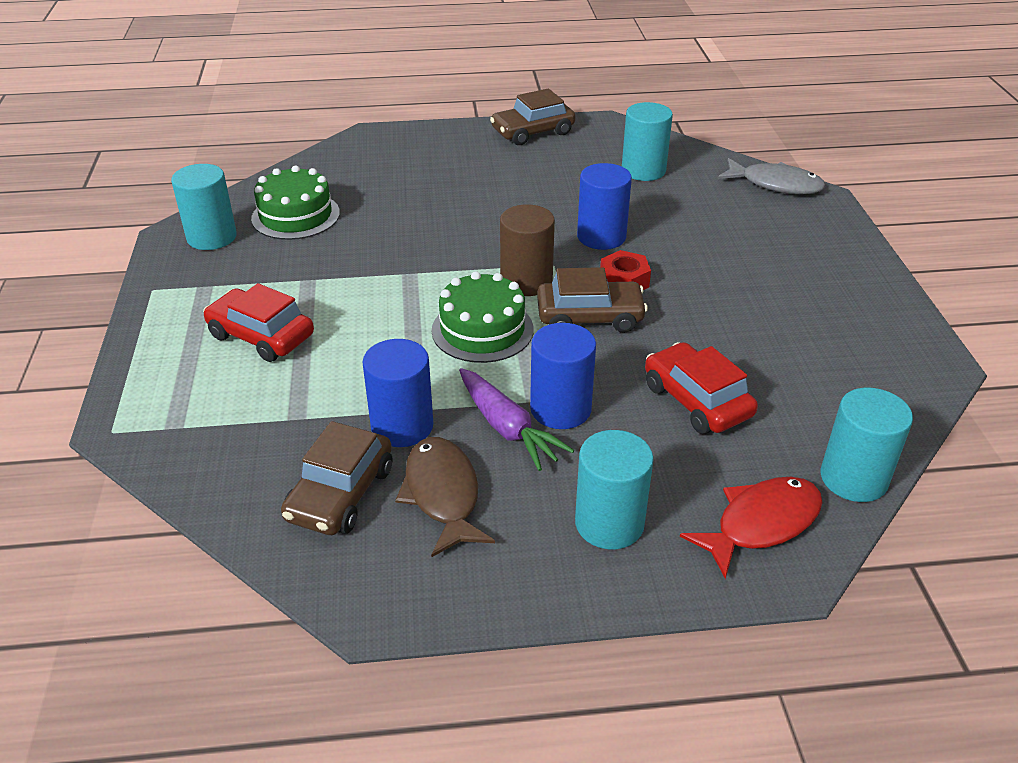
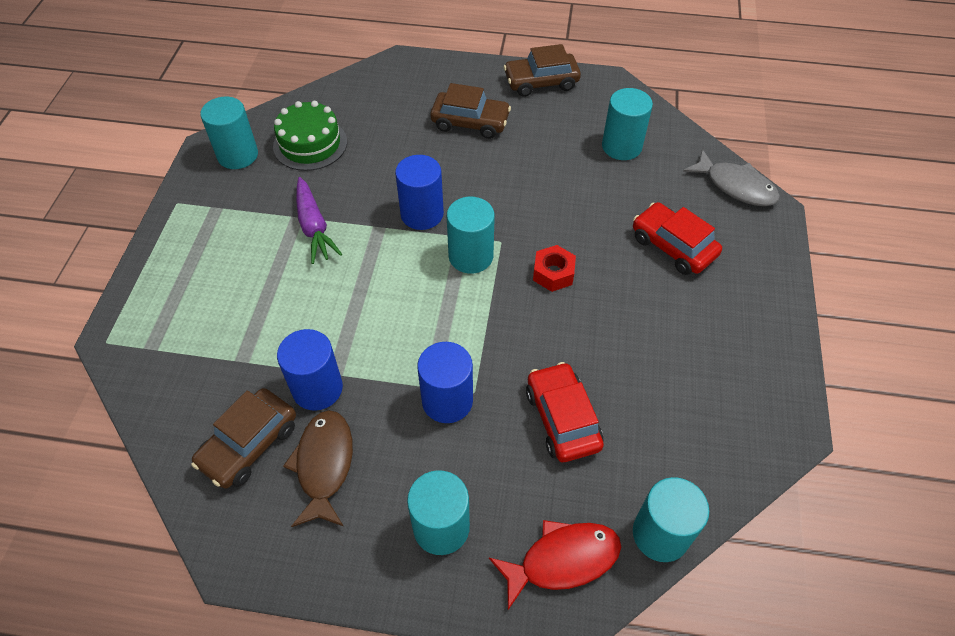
camera: 15 degrees right, 15 degrees up
(261, 336) = (242, 270): red car -> red car (673, 246)
(482, 330) = (415, 302): green cake -> none
(507, 428) = (398, 410): purple carrot -> purple carrot (314, 227)
(526, 281) = (471, 256): brown cylinder -> turquoise cylinder
(590, 317) = (509, 307): brown car -> brown car (470, 122)
(601, 237) = (553, 218): blue cylinder -> blue cylinder (422, 214)

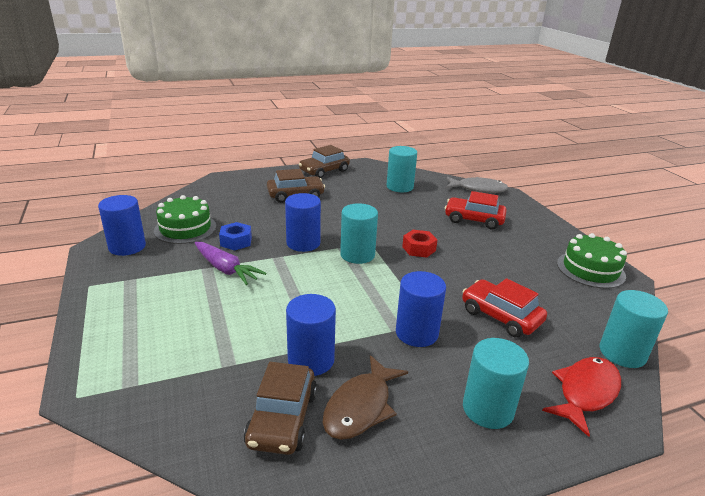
camera: 30 degrees left, 25 degrees down
(238, 155) = (127, 247): turquoise cylinder -> blue cylinder
(324, 465) = (361, 407): brown fish -> brown fish turned 120 degrees counterclockwise
(350, 185) = (236, 241): none -> blue nut
(755, 396) = (590, 269): none -> green cake

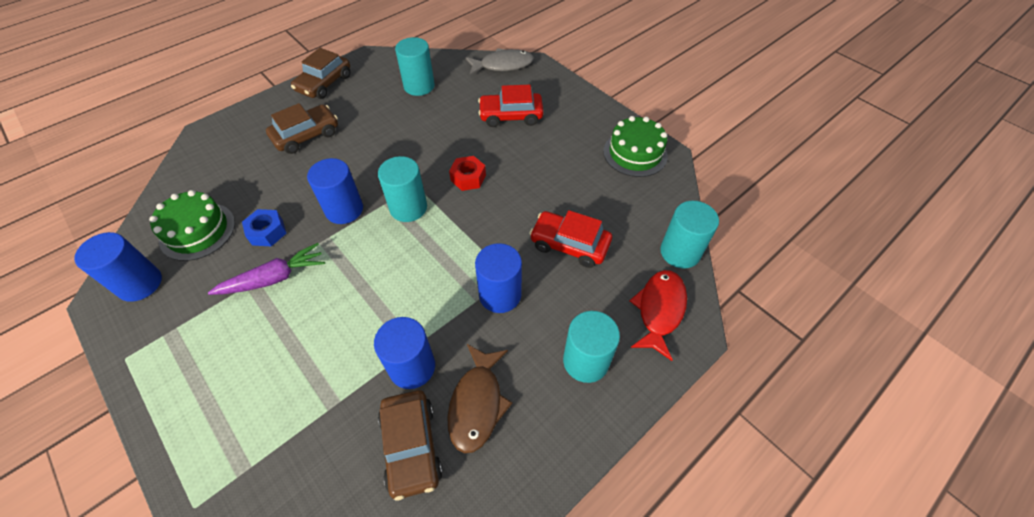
camera: 20 degrees left, 25 degrees up
(226, 269) = (274, 278): purple carrot -> purple carrot turned 45 degrees counterclockwise

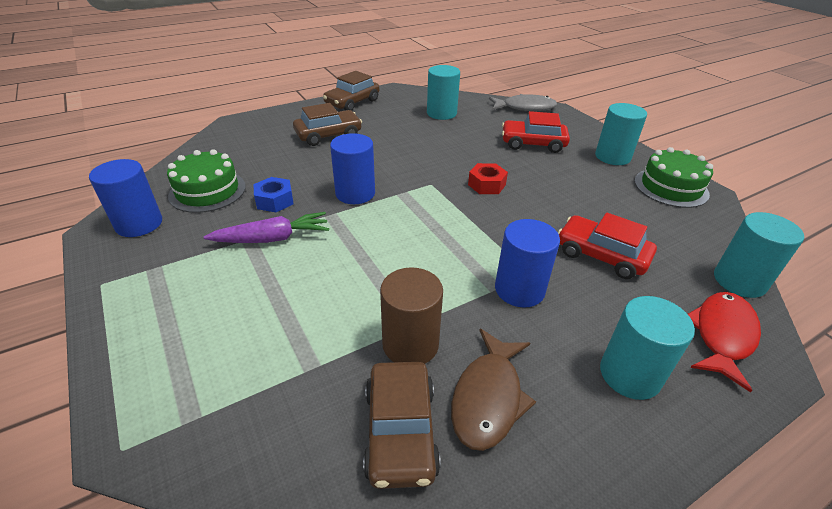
camera: 10 degrees right, 15 degrees down
(408, 208) = (421, 200): turquoise cylinder -> turquoise cylinder (612, 157)
(412, 367) = (410, 344): blue cylinder -> brown cylinder

